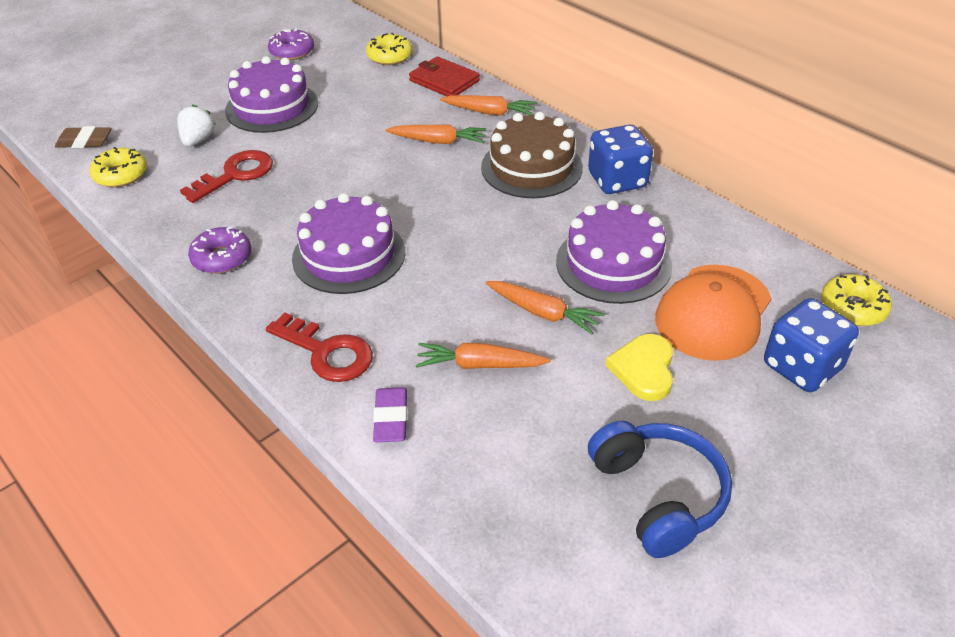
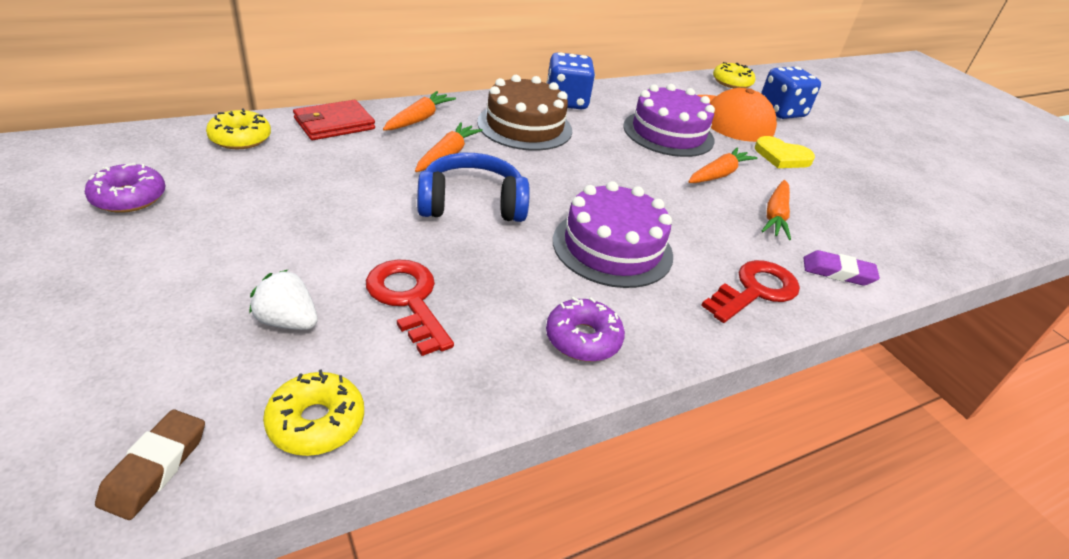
camera: 80 degrees left, 5 degrees down
(272, 107) = (264, 241): purple cake -> none
(658, 495) = (892, 185): blue headphones -> blue headphones (472, 204)

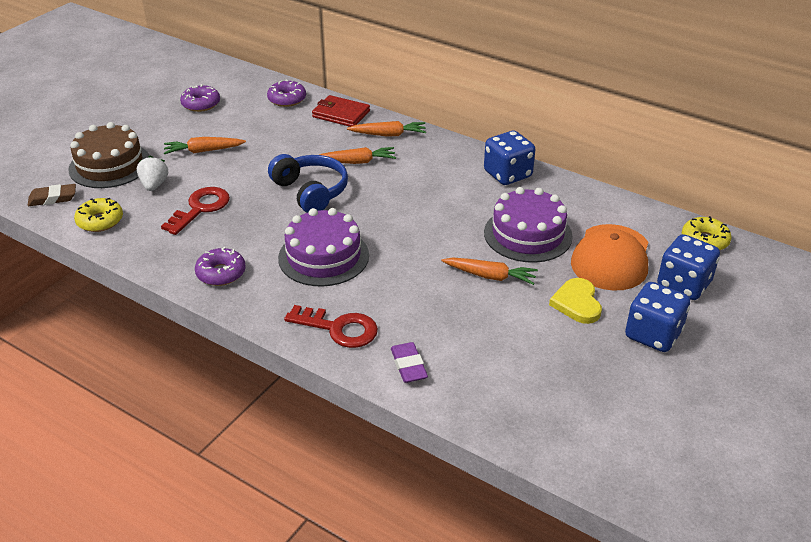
camera: 65 degrees right, 0 degrees up
(240, 138) = (287, 99): yellow donut -> purple donut
(524, 126) = (438, 172): brown cake -> brown cake (110, 165)
(775, 216) = (458, 319): orange carrot -> orange carrot (203, 151)
(837, 147) = (653, 334): none -> blue dice

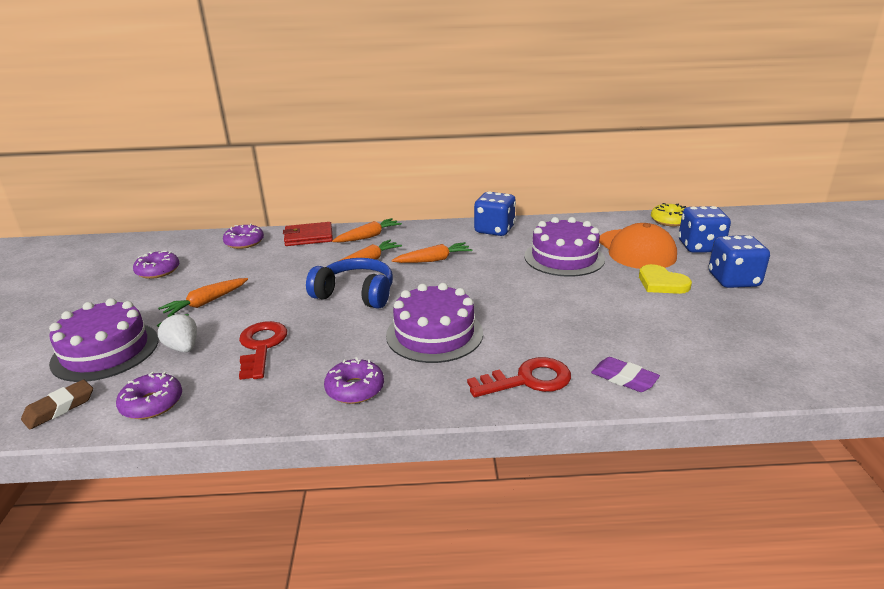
camera: 35 degrees left, 10 degrees down
(100, 221) = (152, 403): yellow donut -> purple donut
(110, 165) = (105, 351): brown cake -> purple cake
(490, 276) = (581, 292): orange carrot -> orange carrot (434, 260)

